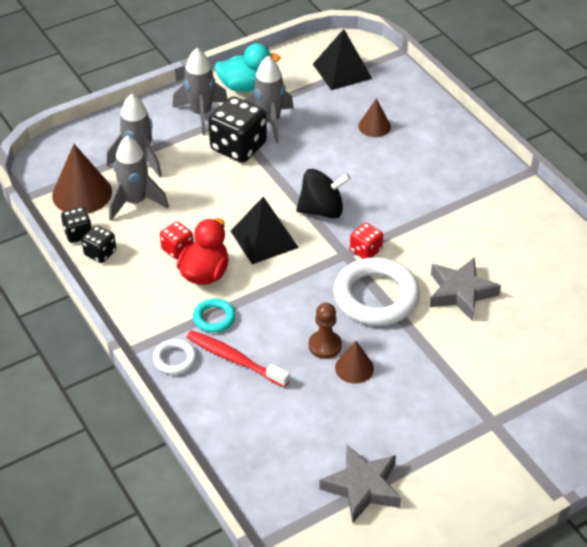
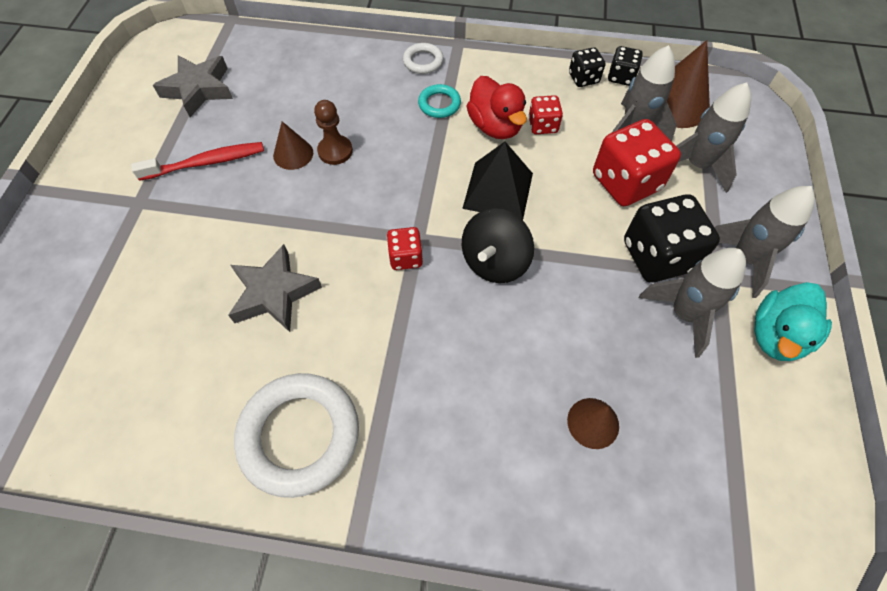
camera: 130 degrees right, 15 degrees up
(190, 184) = (626, 182): none -> red dice
(234, 359) = (385, 92): red toothbrush -> red toothbrush (206, 162)
(342, 71) = (743, 478): black pyramid -> none
(376, 296) = (344, 223): white ring -> white ring (300, 435)

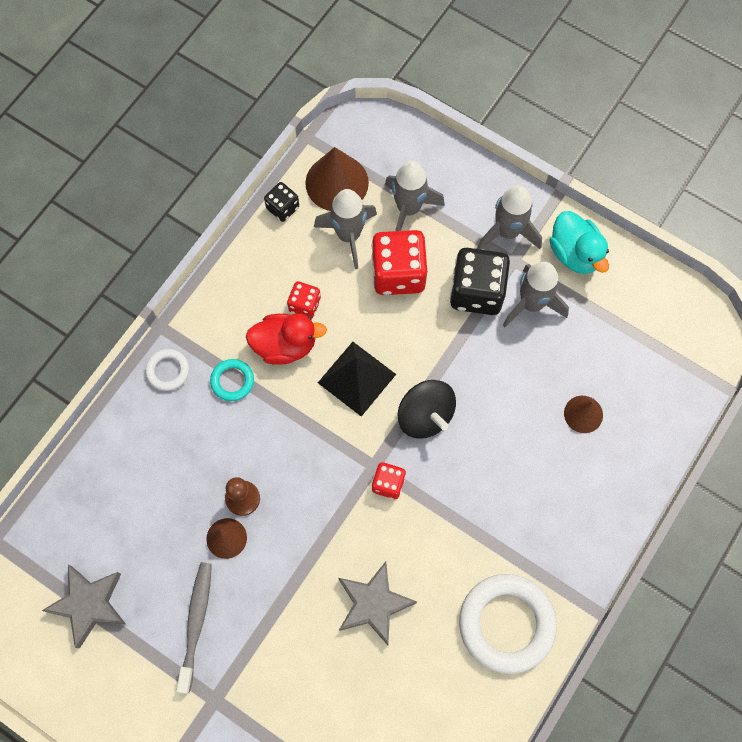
camera: 65 degrees left, 10 degrees up
(206, 162) = (196, 623): red toothbrush -> grey toothbrush
(583, 78) = (267, 240): black dice -> none

